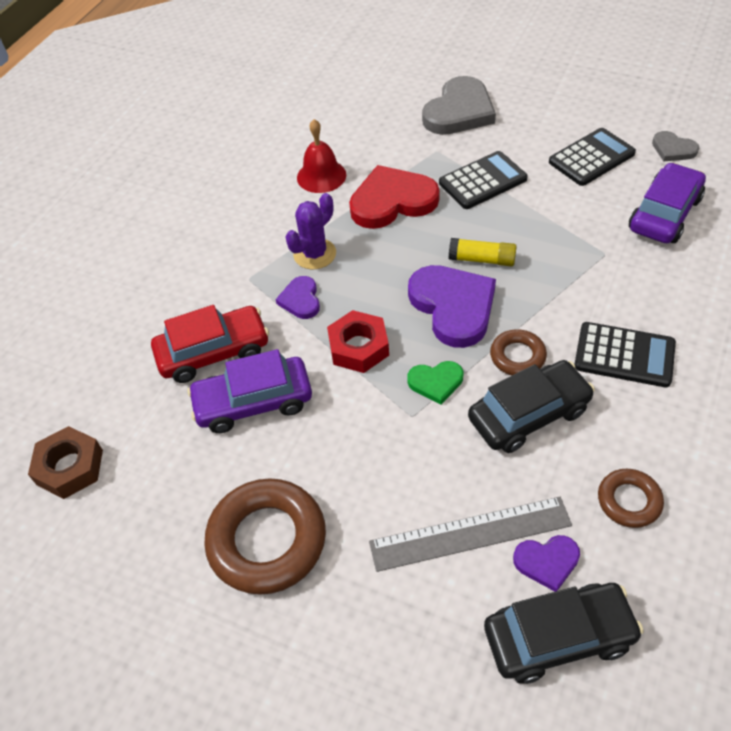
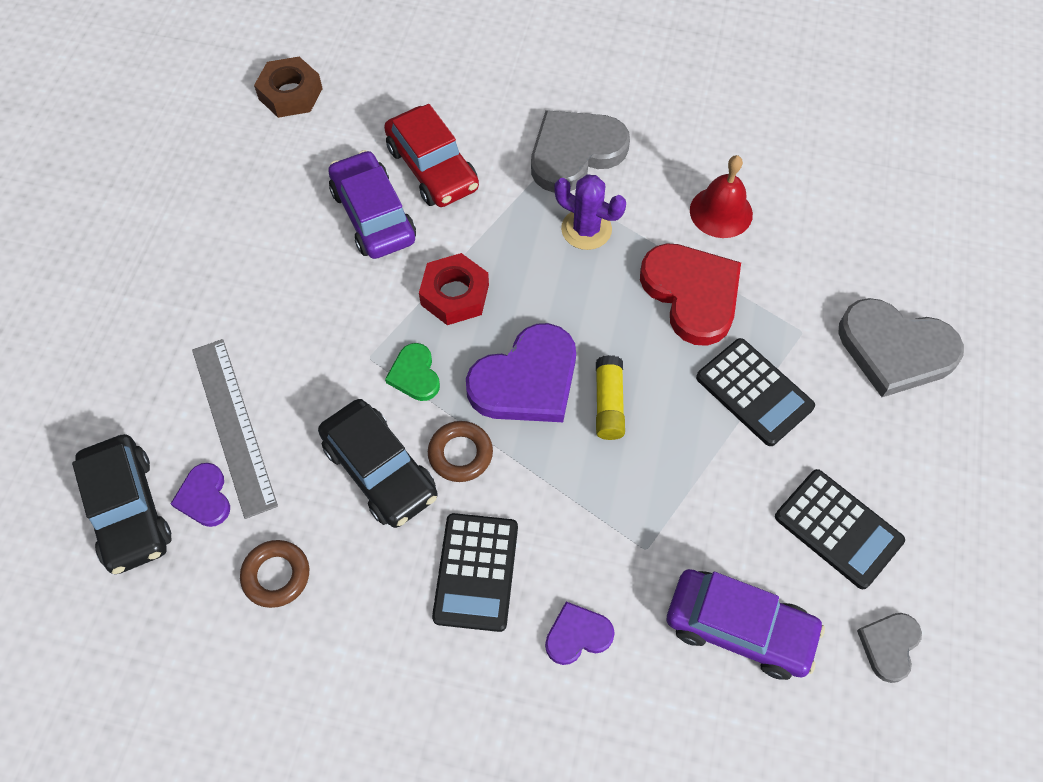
camera: 75 degrees right, 10 degrees up
(233, 252) = (575, 153): none -> grey heart
(267, 540) = (222, 258): brown ring -> none
(301, 300) = (514, 229): purple heart -> purple heart (577, 635)

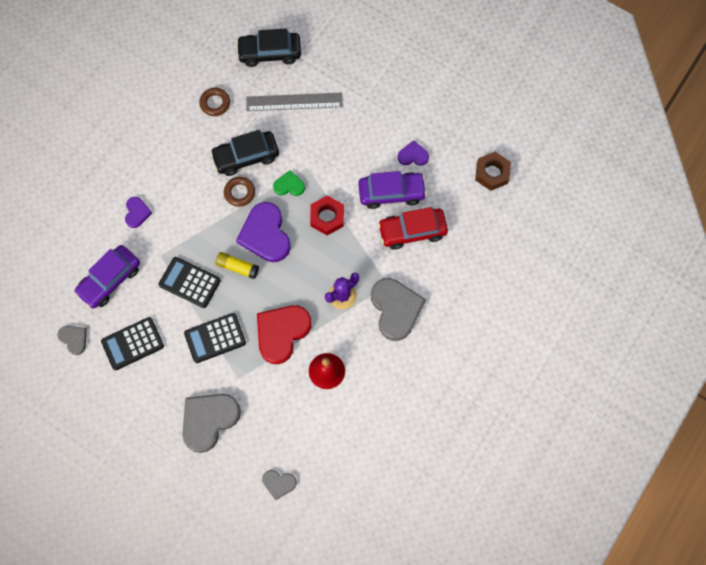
camera: 110 degrees right, 10 degrees up
(204, 497) = (263, 83): purple heart -> purple heart (413, 155)
(476, 572) = (182, 182): black calculator -> black calculator (190, 282)
(692, 294) = (282, 333): red heart -> red heart turned 135 degrees clockwise
(928, 219) = (279, 483): none -> grey heart

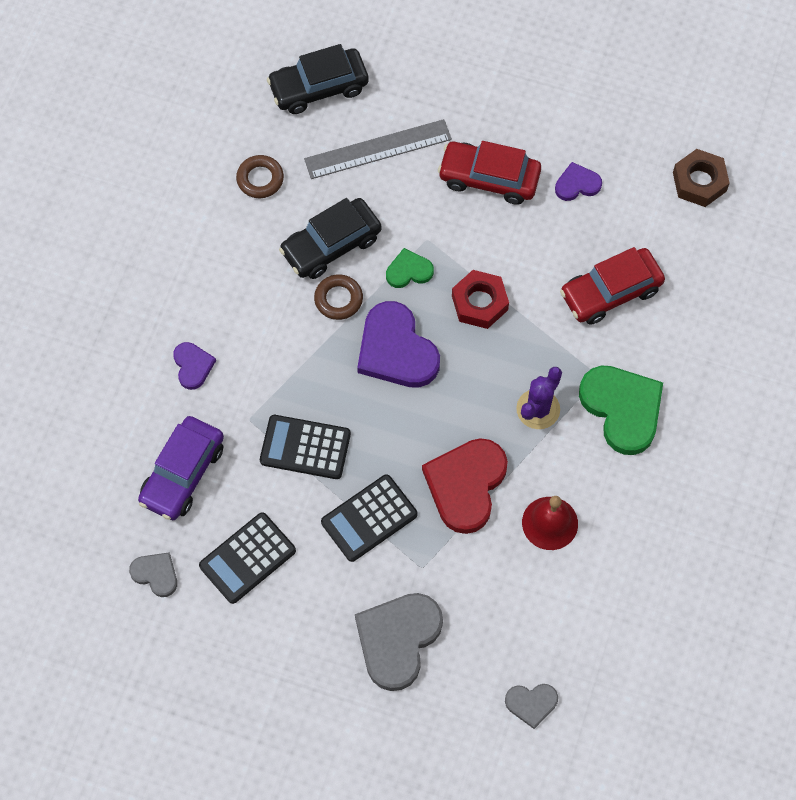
camera: 15 degrees left, 5 degrees down
(237, 267) = (369, 407): yellow glue stick -> none
(358, 138) = (489, 178): none -> red car
(391, 193) = (562, 245): purple car -> none
(395, 309) = (622, 409): grey heart -> green heart

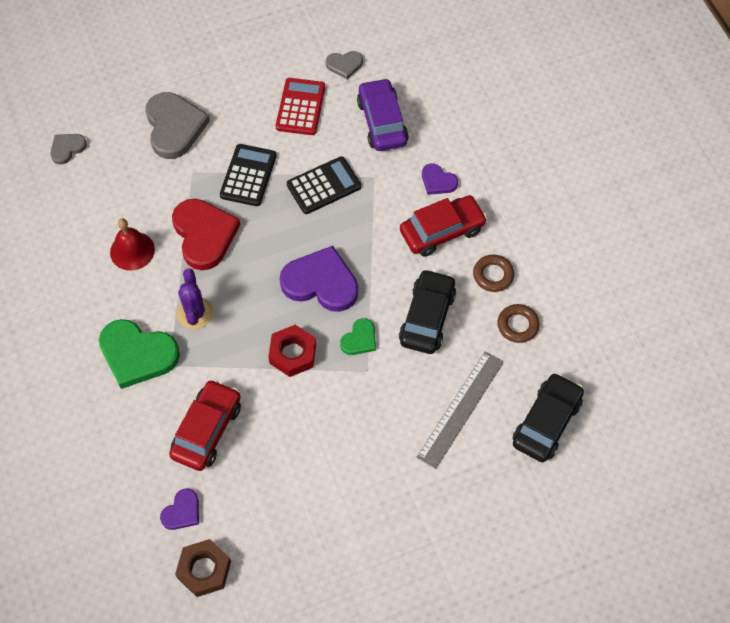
camera: 140 degrees right, 5 degrees down
(247, 558) = (300, 107): black calculator -> red calculator
(338, 299) = (388, 286): brown ring -> brown ring (493, 275)
(489, 178) = (363, 448): red car -> red car (442, 231)
(577, 184) = (295, 494): purple heart -> purple heart (182, 511)

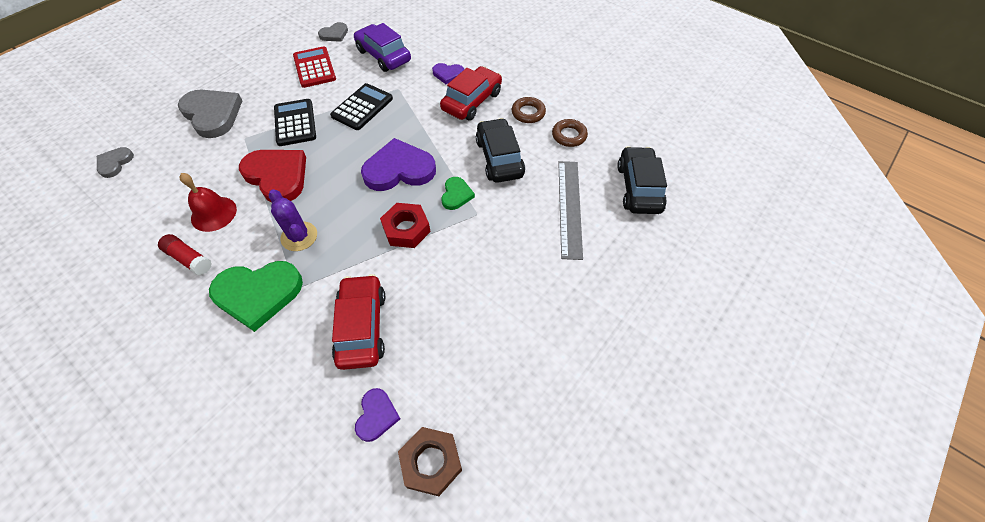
camera: 30 degrees left, 5 degrees down
(95, 290) = (189, 259): none -> red glue stick

